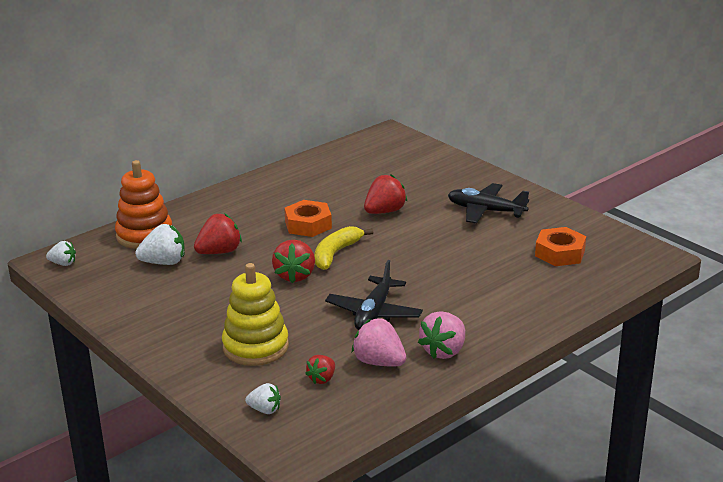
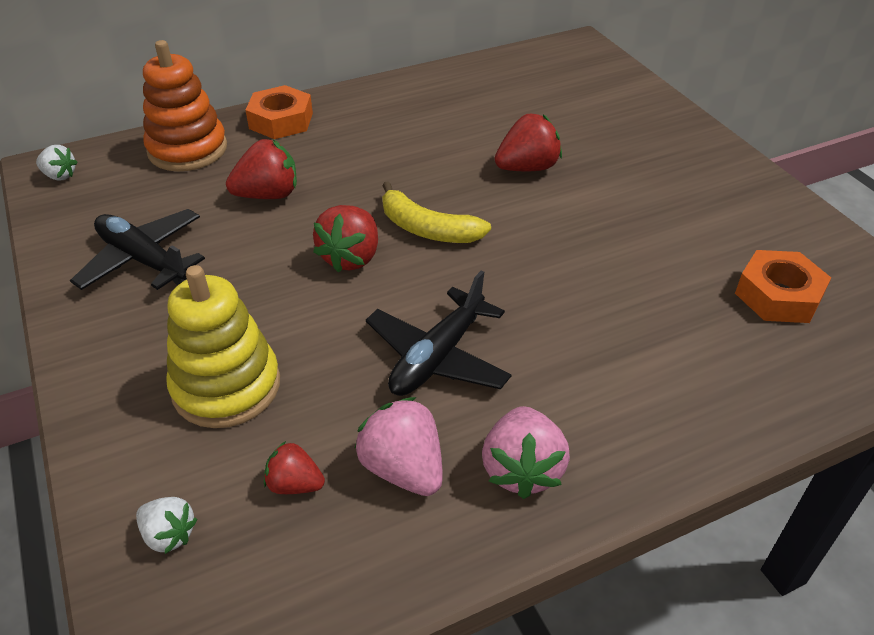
camera: 15 degrees right, 15 degrees up
(164, 262) = (186, 199): white strawberry -> none
(308, 225) = (410, 171): orange nut -> orange nut (281, 121)
(322, 379) = (295, 484): red strawberry -> red strawberry turned 60 degrees clockwise
(336, 254) = (427, 229): yellow banana -> yellow banana turned 105 degrees counterclockwise
(444, 351) = (522, 469): pink strawberry -> pink strawberry turned 45 degrees counterclockwise
(485, 211) = (678, 193): black plane -> black plane (143, 260)

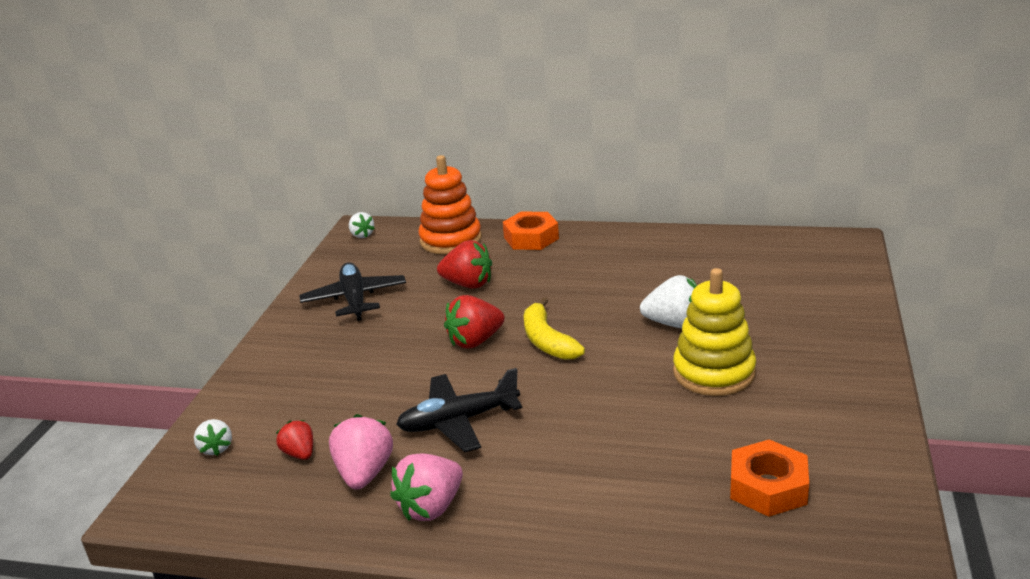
camera: 40 degrees right, 15 degrees down
(226, 386) = (322, 387): yellow stacking toy -> yellow stacking toy (714, 373)
(527, 168) = (674, 324): red strawberry -> white strawberry

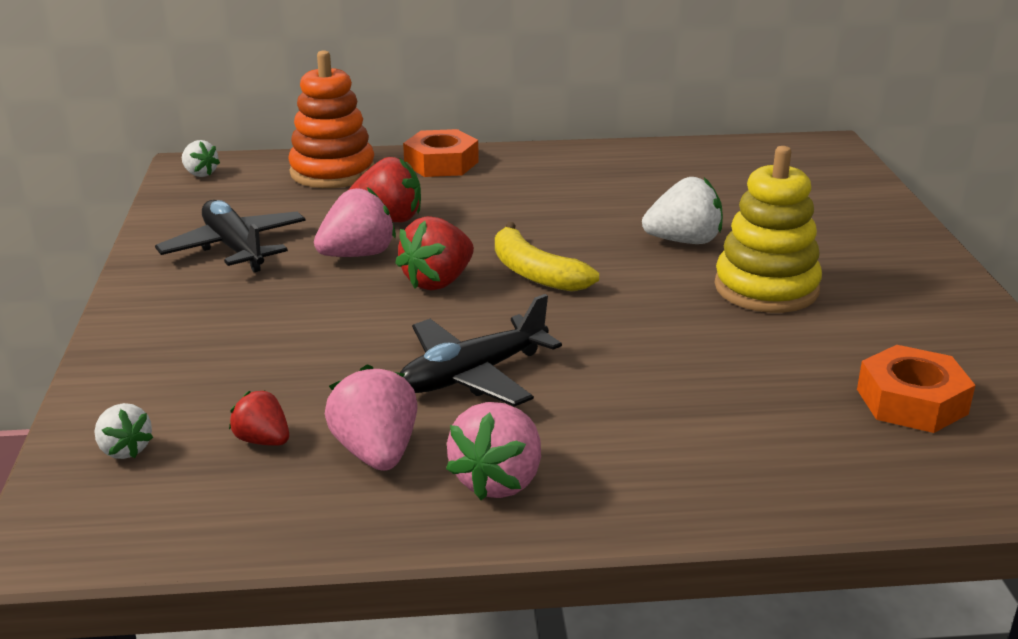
camera: 20 degrees left, 0 degrees up
(432, 313) = (358, 255): none -> pink strawberry

